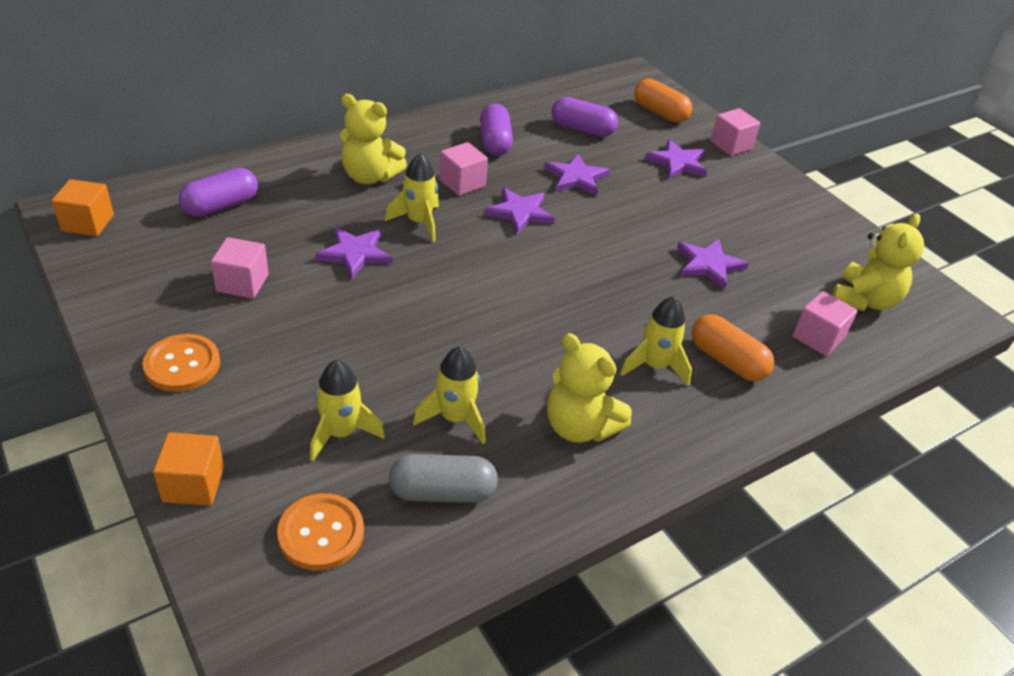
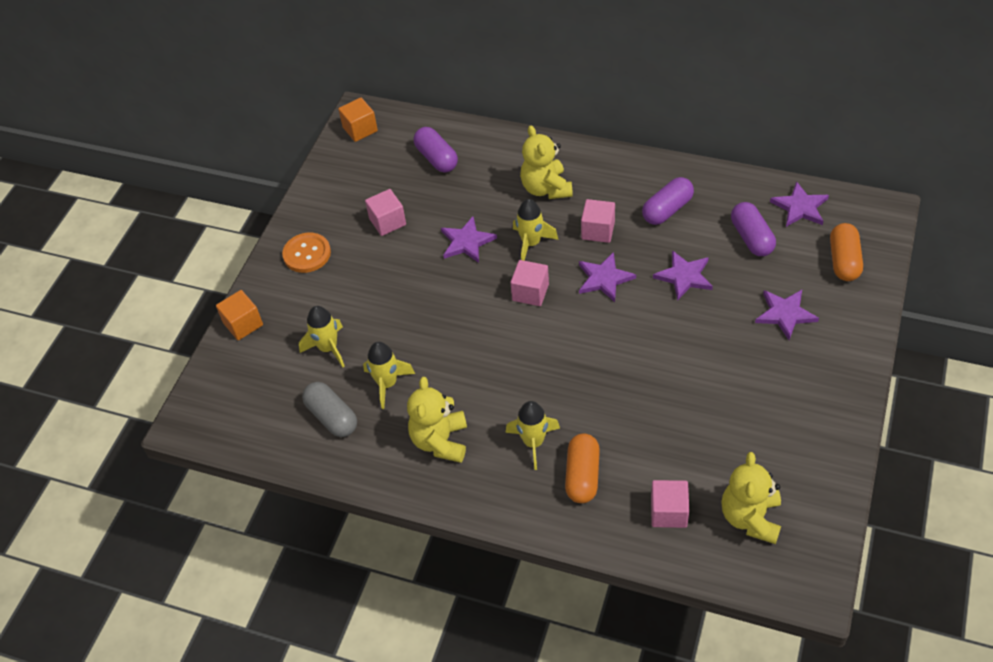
camera: 60 degrees right, 10 degrees up
(221, 206) = (437, 158): purple capsule -> purple capsule turned 45 degrees clockwise
(321, 533) = (261, 392): orange button -> none
(709, 265) = (676, 407): purple star -> purple star (800, 207)
(731, 145) = (859, 328): pink cube -> pink cube (530, 292)
(864, 300) = (750, 517): yellow teddy bear -> yellow teddy bear turned 105 degrees clockwise

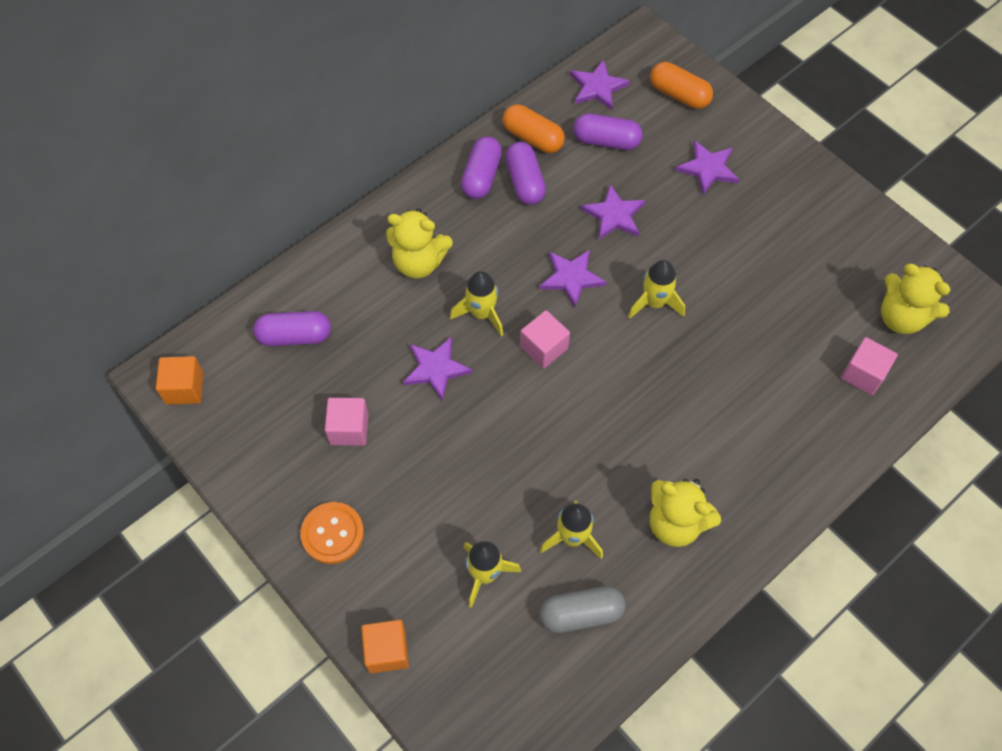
camera: 65 degrees left, 10 degrees up
(533, 442) = (726, 441): yellow rocket -> yellow rocket (654, 302)
(582, 475) = (787, 420): orange capsule -> orange capsule (532, 138)
(598, 230) = (508, 250): pink cube -> none
(650, 184) = (481, 176): none -> purple capsule

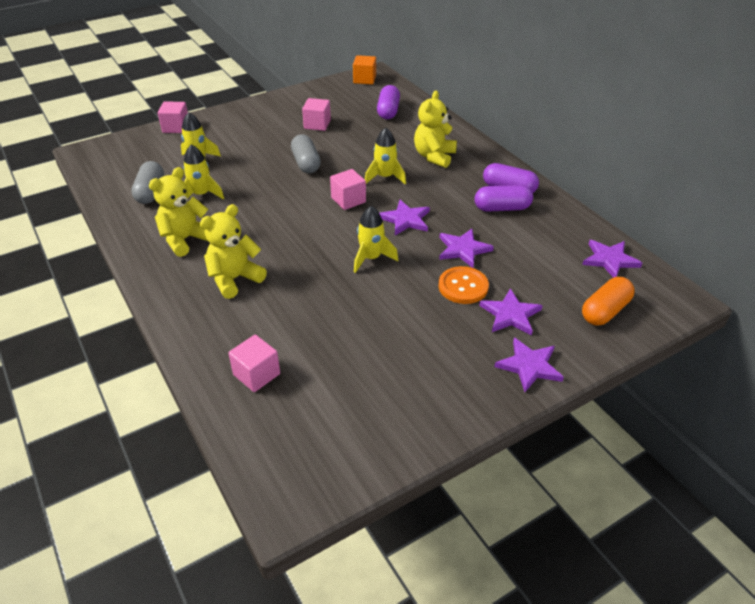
camera: 100 degrees right, 20 degrees down
(332, 533) = (253, 116): orange button -> orange button (463, 286)
(387, 651) = (176, 127): orange cube -> pink cube
(436, 369) = (347, 156): purple star -> purple star (529, 366)
(464, 419) = (306, 163): none -> grey capsule
(532, 138) = (548, 217): orange capsule -> none
(606, 141) = (545, 256): purple capsule -> none
(901, 317) = (306, 421): yellow teddy bear -> yellow teddy bear (234, 279)

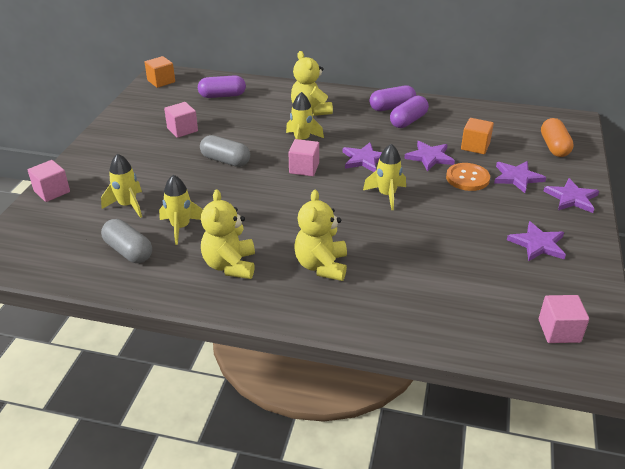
camera: 45 degrees left, 5 degrees down
(256, 374) = (449, 310): pink cube -> pink cube (559, 331)
(388, 111) = (222, 96): purple capsule -> purple capsule turned 60 degrees counterclockwise
(523, 264) = (475, 146): none -> orange cube
(610, 260) = (511, 119): purple star -> purple star (538, 244)

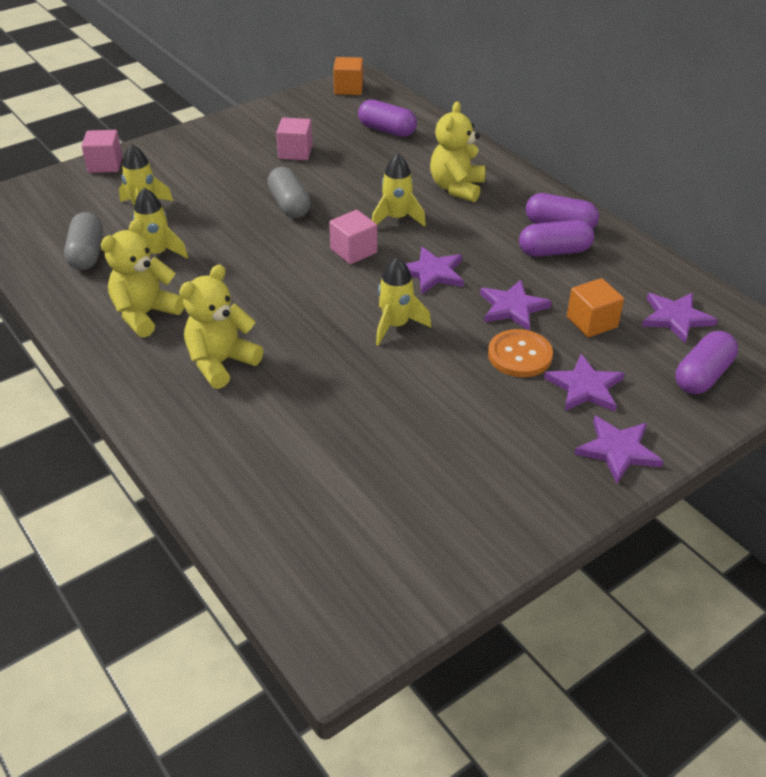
camera: 40 degrees right, 5 degrees up
(538, 244) = (482, 477): purple star -> purple star (676, 318)
(554, 147) = (702, 376): orange capsule -> purple capsule
(559, 331) = (351, 582): pink cube -> none

